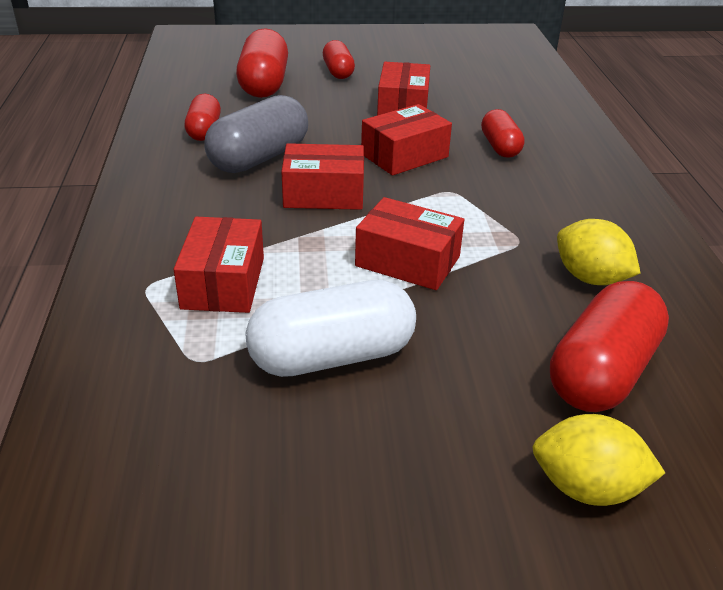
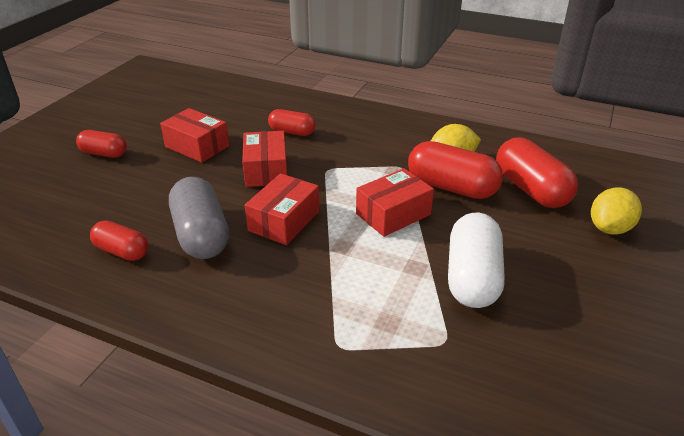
camera: 60 degrees left, 0 degrees up
(223, 283) = (362, 303): red box -> none
(264, 84) = (77, 195): red capsule -> red capsule (451, 187)

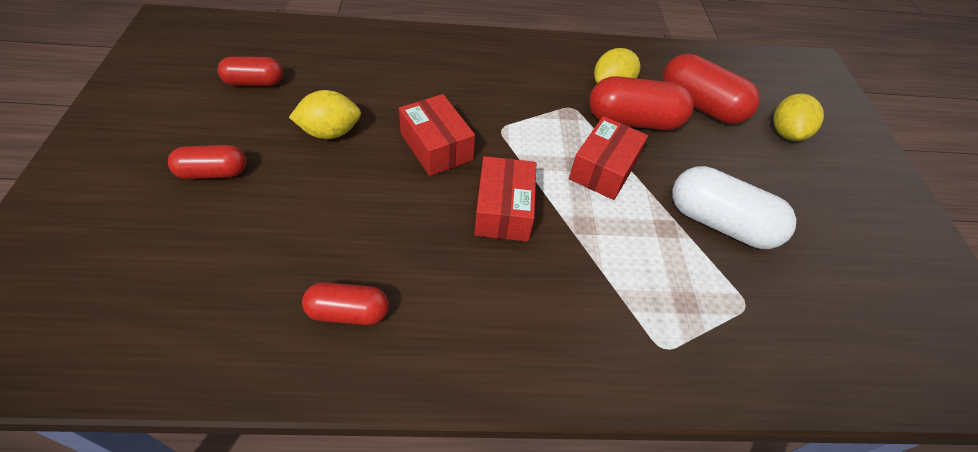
camera: 30 degrees left, 15 degrees up
(197, 146) = (330, 132): red box -> yellow lemon
(201, 235) = (426, 258): grey capsule -> none
(292, 132) = (428, 86): red capsule -> red capsule (254, 82)
(472, 277) = (720, 223): white capsule -> white capsule turned 45 degrees counterclockwise

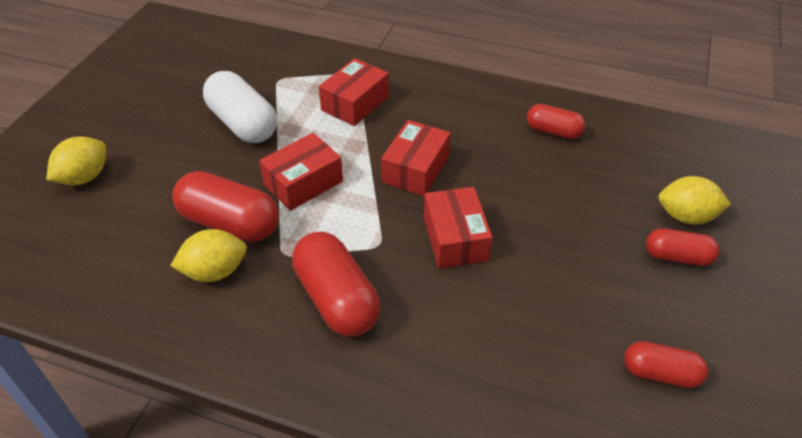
camera: 155 degrees left, 5 degrees down
(330, 132) = (564, 278): yellow lemon -> yellow lemon (686, 216)
(624, 289) = (355, 103): none -> red box
(700, 106) = (137, 225): red capsule -> red capsule (336, 299)

